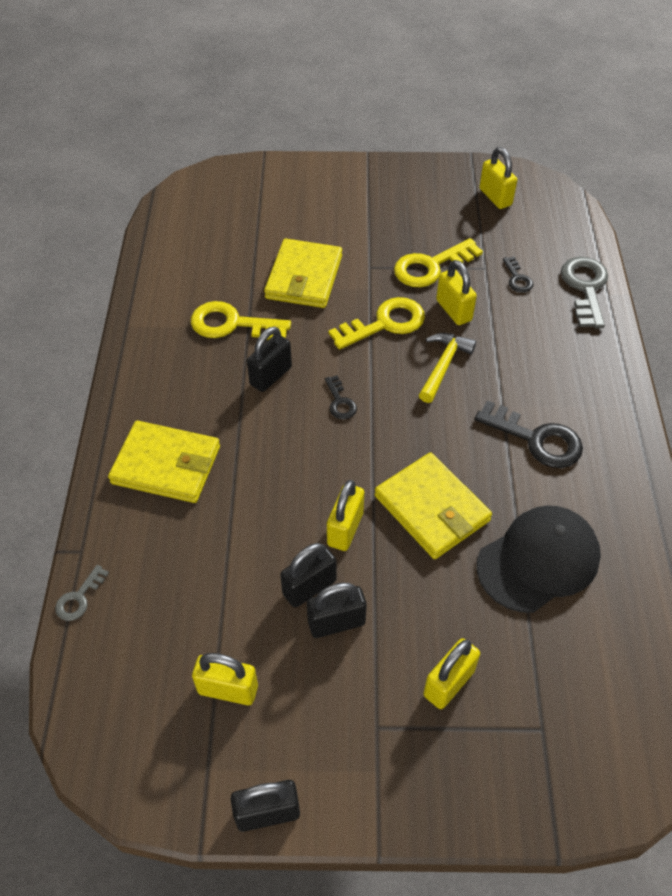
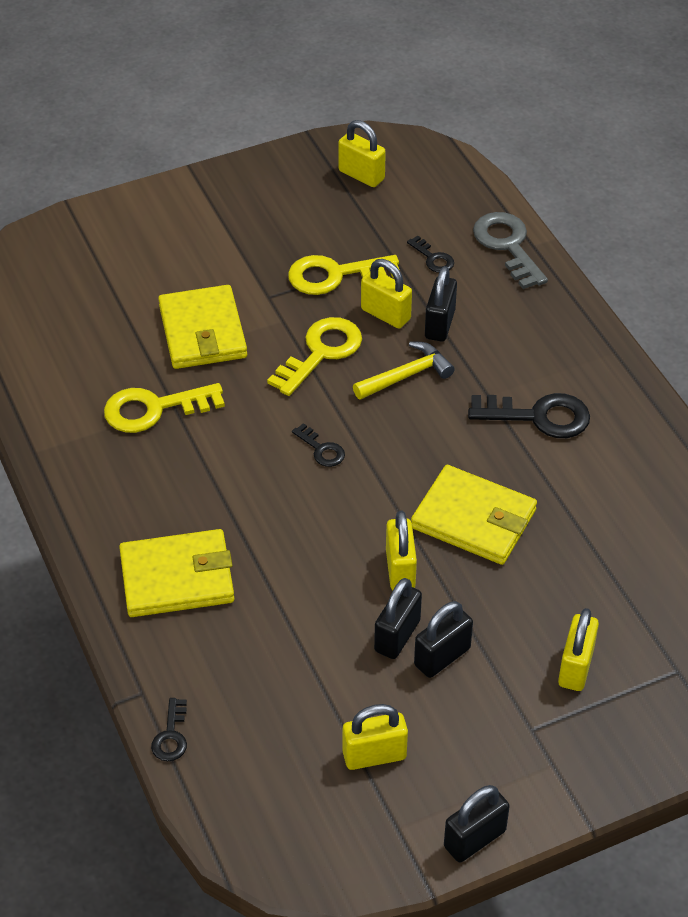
camera: 25 degrees left, 5 degrees down
(79, 598) = (171, 736): grey key -> black key
(271, 376) = (231, 449): black padlock -> black padlock (439, 324)
(430, 266) = (334, 275): yellow key -> yellow key turned 45 degrees clockwise
(443, 365) = (407, 375): yellow hammer -> yellow hammer turned 60 degrees clockwise
(538, 560) = (599, 529): black cap -> none

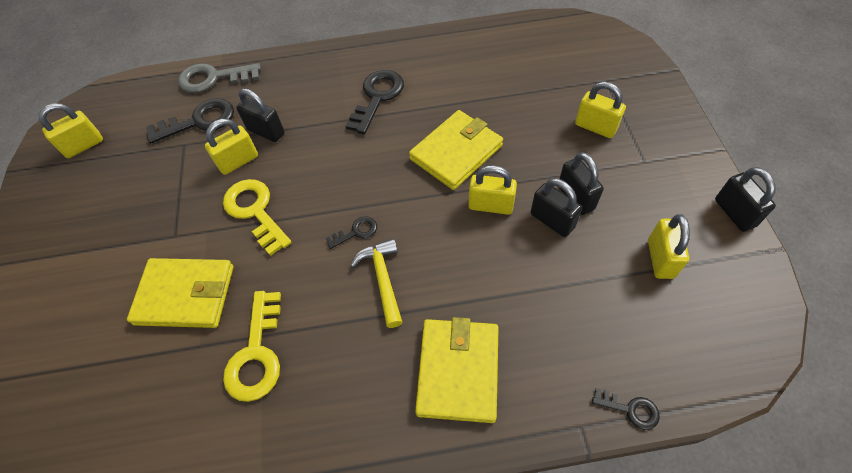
camera: 70 degrees left, 10 degrees up
(334, 275) = (178, 185): yellow key -> none
(407, 375) = (306, 161): yellow hammer -> yellow hammer (383, 279)
(433, 258) = (199, 121): black key -> black key, size x1.91

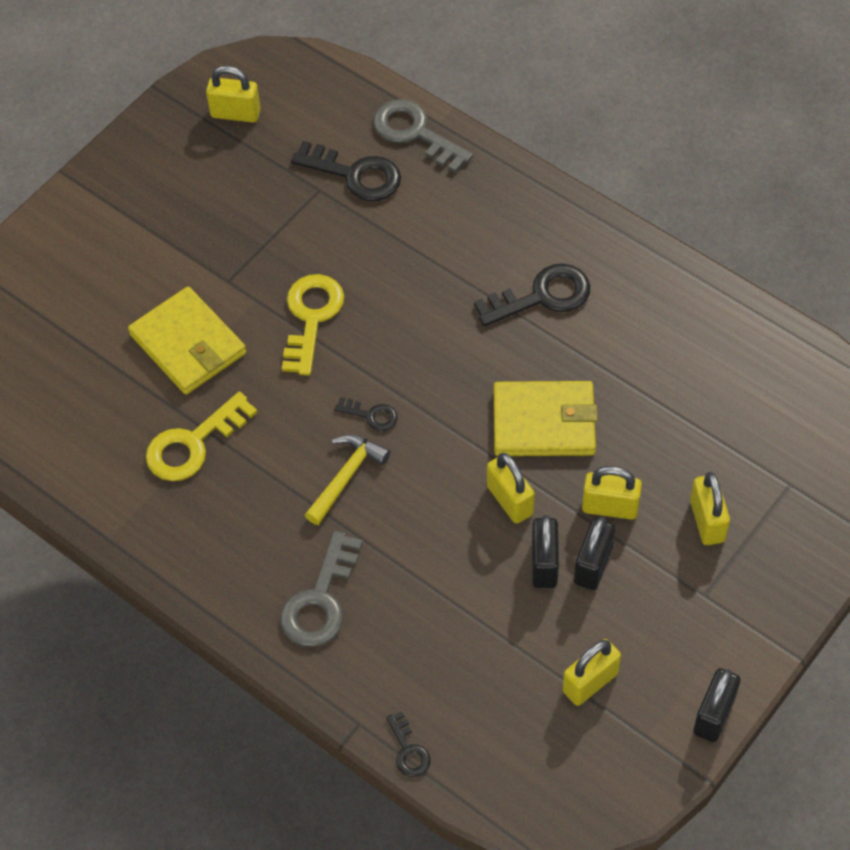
camera: 45 degrees right, 0 degrees up
(238, 161) = (346, 252): yellow padlock -> yellow padlock (610, 507)
(266, 131) = (401, 241): black padlock -> none
(458, 370) = (320, 600): yellow wallet -> grey key

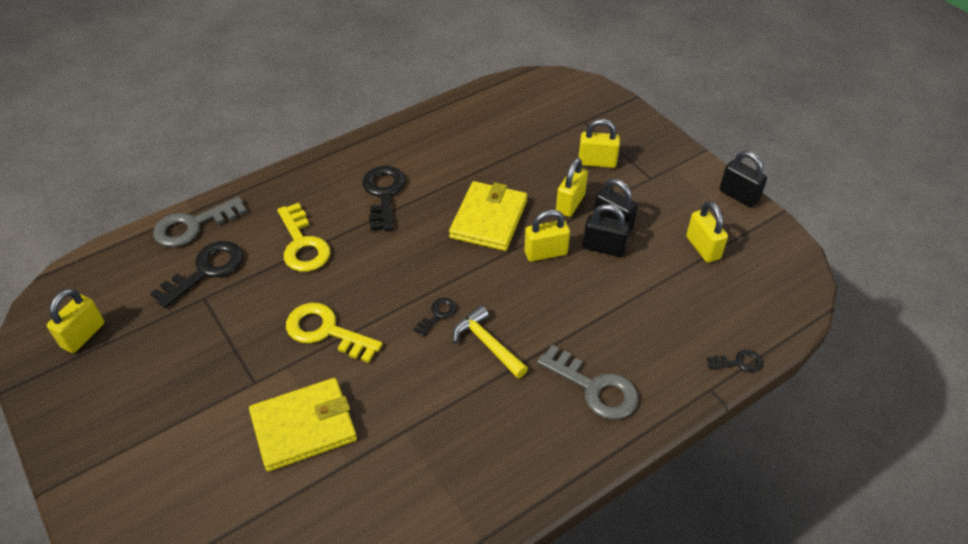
camera: 75 degrees left, 10 degrees down
(193, 444) = (409, 446): yellow key -> yellow key (302, 244)

